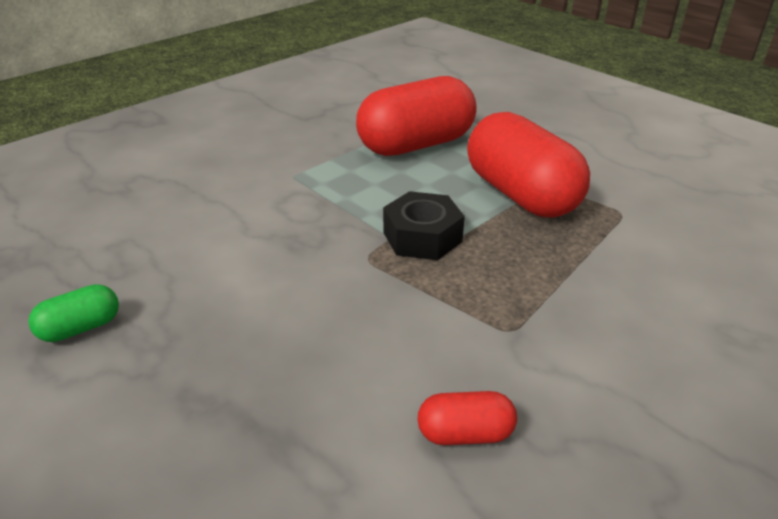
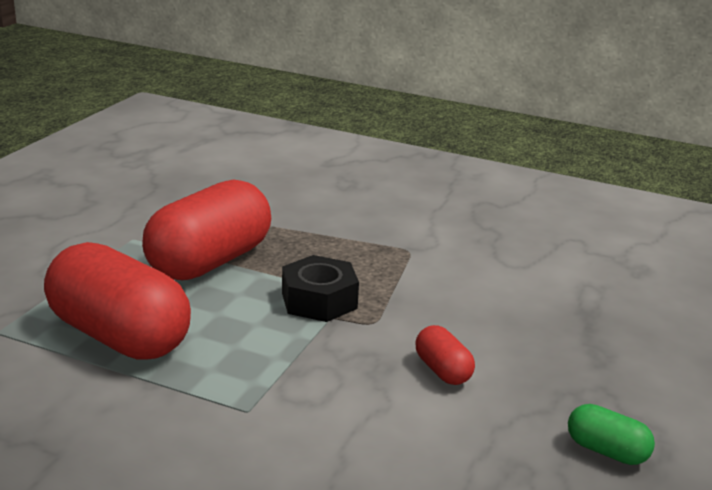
camera: 115 degrees left, 10 degrees down
(465, 433) = (513, 255): red capsule -> red capsule (442, 370)

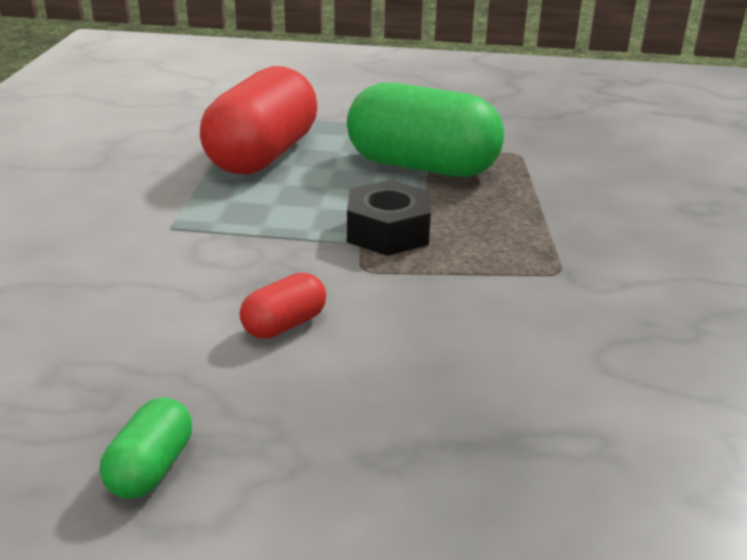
camera: 75 degrees right, 5 degrees up
(209, 262) = (422, 166): red capsule -> green capsule

